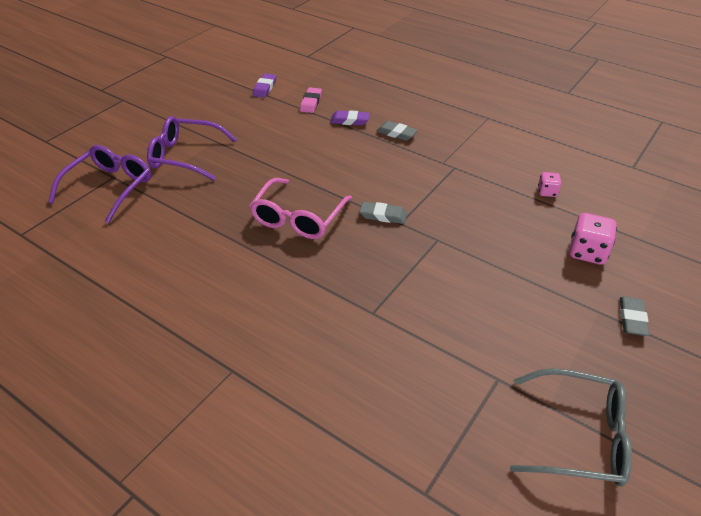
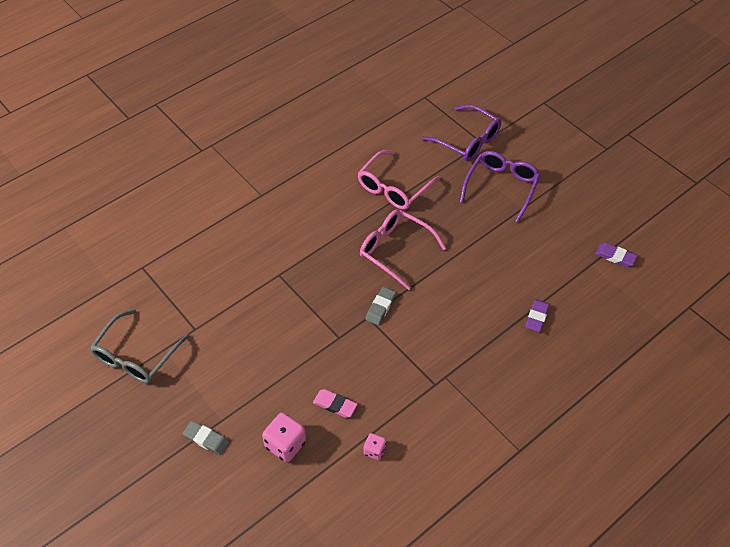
camera: 105 degrees right, 10 degrees up
(197, 235) = (393, 188): none -> pink glasses
(311, 103) = (578, 291): pink eraser -> pink eraser (335, 405)
(396, 133) = (505, 352): grey eraser -> none

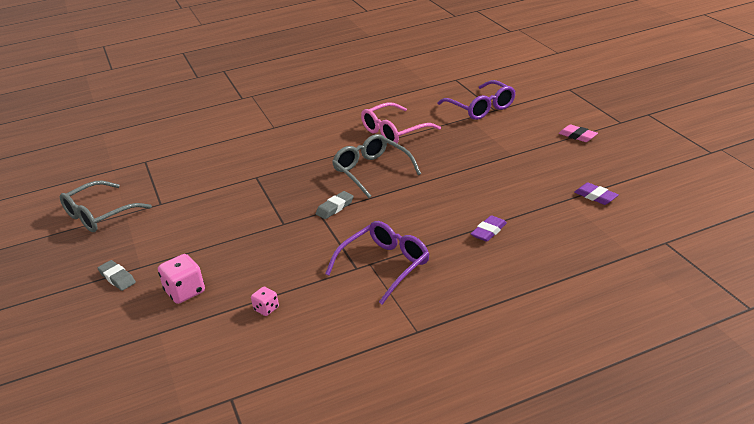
camera: 20 degrees right, 20 degrees down
(335, 405) = (249, 270): pink eraser -> pink eraser (577, 136)
(395, 250) = (372, 171): pink glasses -> grey glasses
(501, 187) = (498, 139): purple glasses -> purple glasses (385, 266)

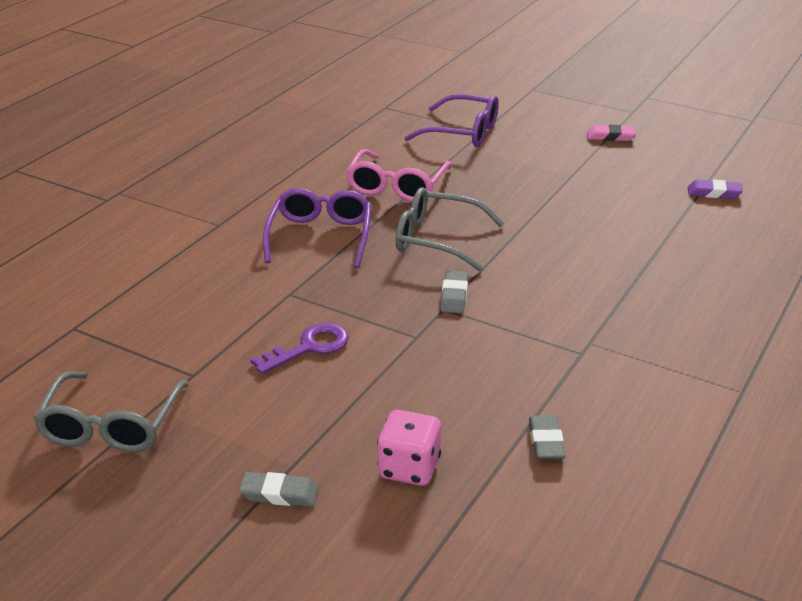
camera: 40 degrees left, 0 degrees up
(226, 209) = (309, 347): none -> purple key
(266, 309) = (546, 442): pink dice -> grey eraser
(385, 266) = (610, 338): purple glasses -> purple glasses (320, 236)
(489, 231) = (663, 262): purple eraser -> none

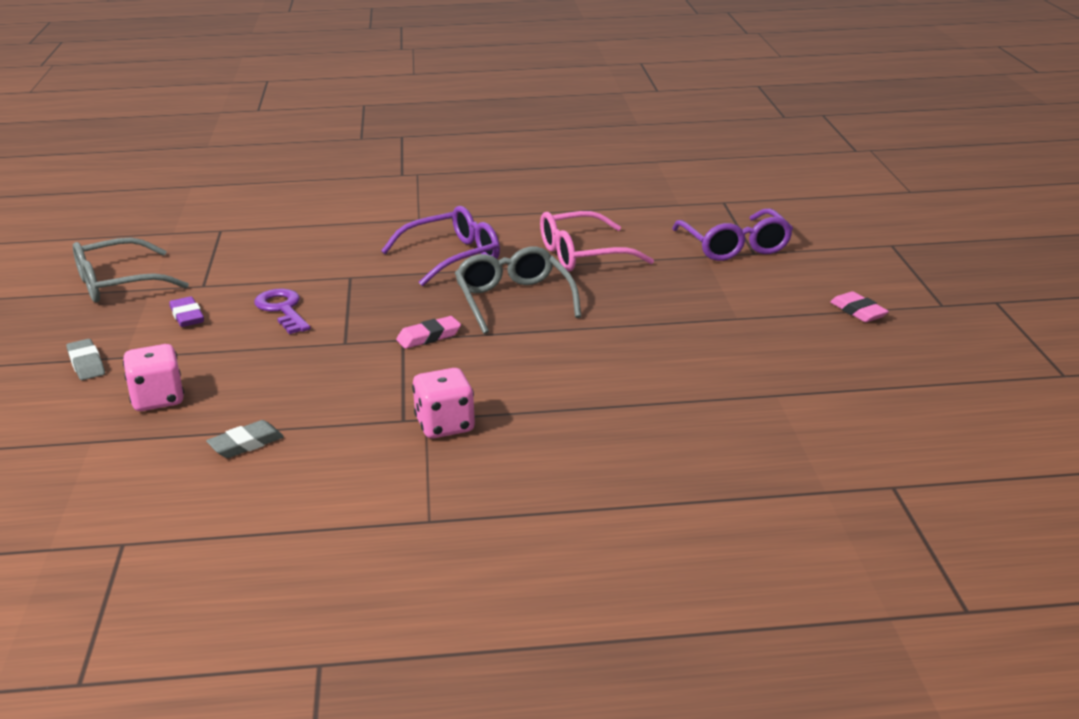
camera: 55 degrees right, 5 degrees down
(309, 347) = (282, 309): purple key -> purple key turned 135 degrees counterclockwise
(454, 296) = (429, 337): grey eraser -> pink eraser
(609, 338) = (445, 426): none -> pink dice
(714, 193) = (826, 400): purple eraser -> purple eraser (187, 316)

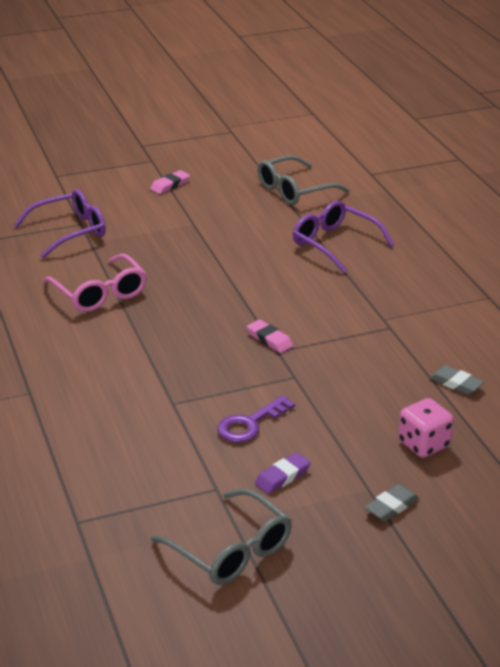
camera: 105 degrees left, 5 degrees up
(445, 426) = (388, 310): pink dice -> none
(452, 257) = (118, 356): purple glasses -> purple glasses (335, 244)
(514, 300) = (194, 312): grey glasses -> grey glasses (294, 190)

